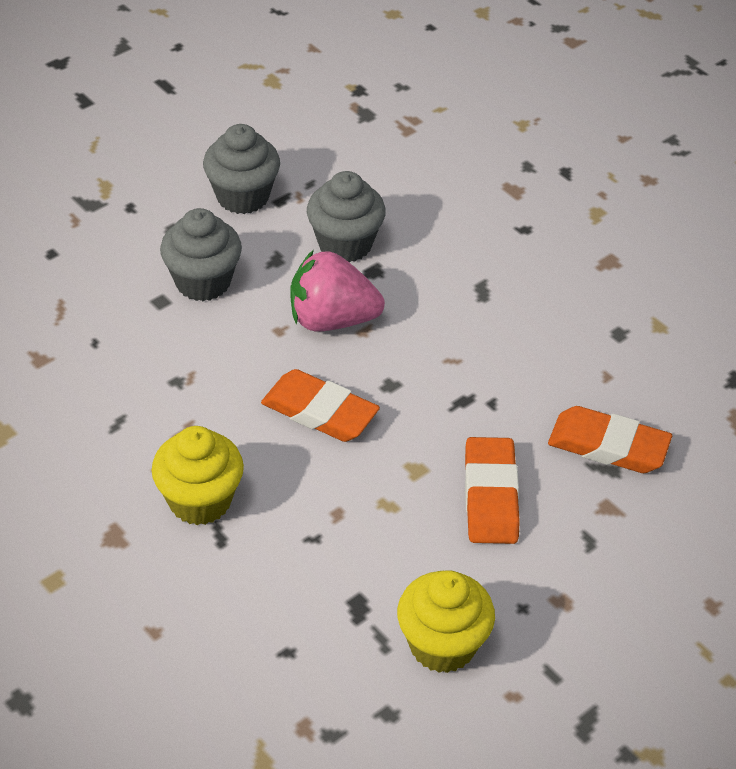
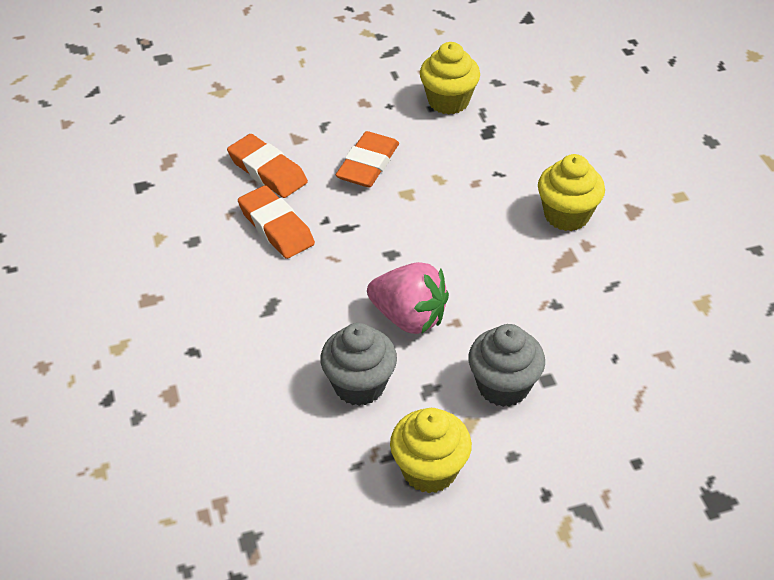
camera: 155 degrees left, 0 degrees up
(242, 196) = (429, 470): grey cupcake -> yellow cupcake
(320, 411) = (454, 249): orange eraser -> orange eraser (276, 227)

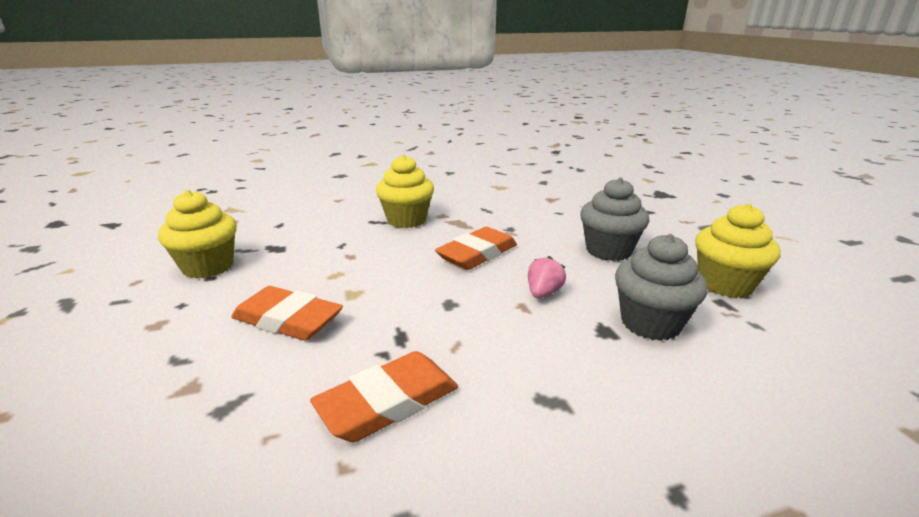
camera: 90 degrees left, 20 degrees down
(267, 171) = (250, 419): orange eraser -> orange eraser (477, 254)
(409, 317) = (543, 293): pink strawberry -> pink strawberry, size x0.51

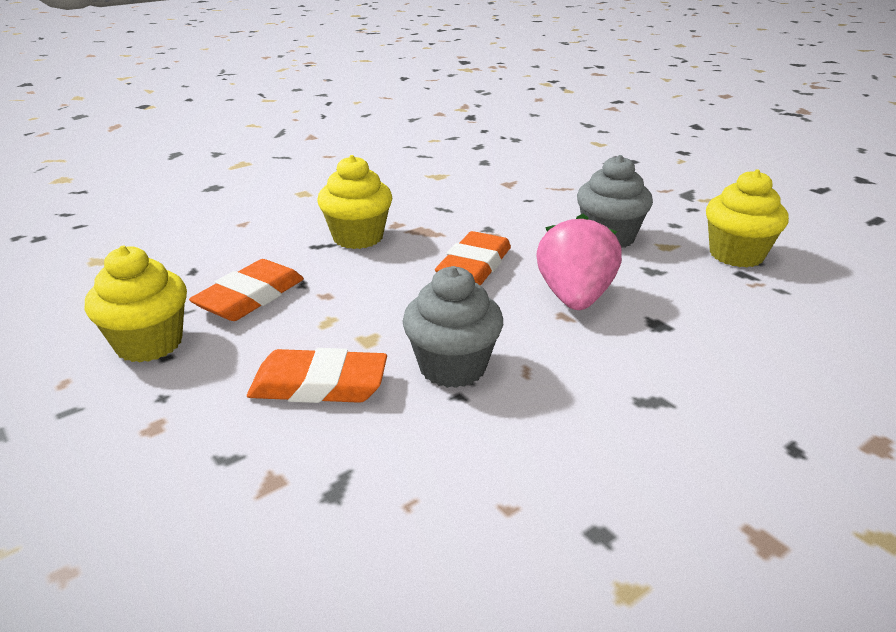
camera: 20 degrees left, 5 degrees up
(388, 402) = (503, 441): orange eraser -> orange eraser (250, 297)
(543, 293) = (575, 297): pink strawberry -> pink strawberry, size x1.94
(650, 323) = (693, 307): grey cupcake -> grey cupcake (452, 367)

